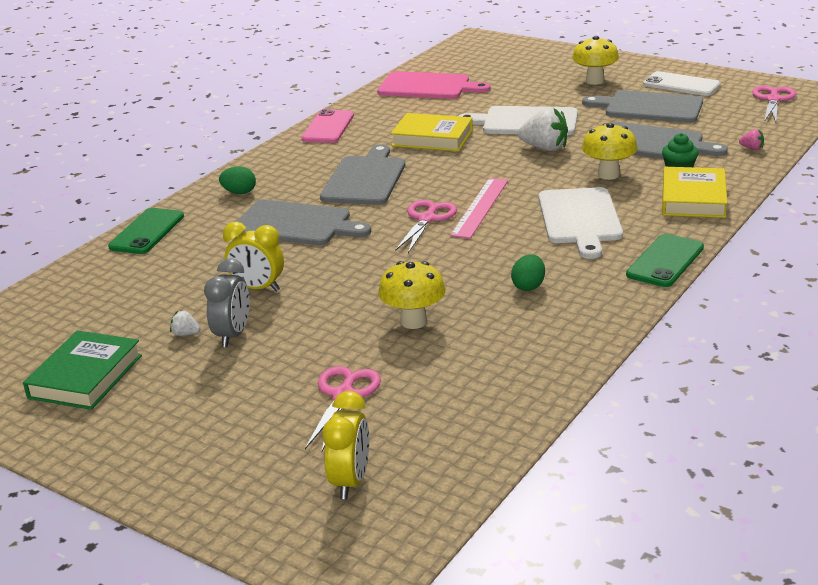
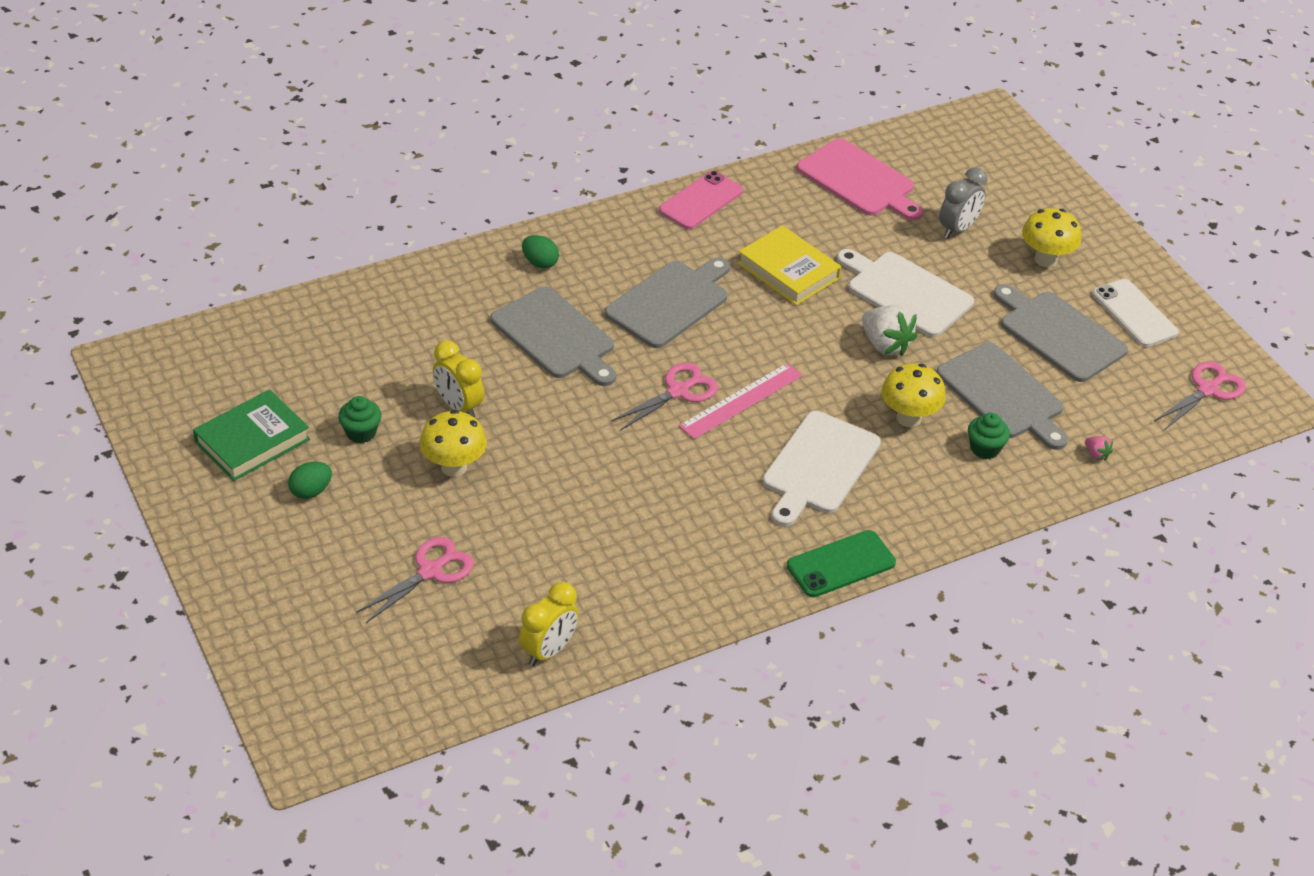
camera: 25 degrees right, 15 degrees up
(147, 232) = (420, 278): green phone -> none
(186, 334) = (361, 432): white strawberry -> green cupcake
(233, 335) = (396, 454): grey clock -> grey clock (958, 229)
(350, 481) = (366, 663): yellow clock -> yellow clock (548, 651)
(413, 321) = (554, 519): yellow mushroom -> yellow mushroom (454, 467)
(528, 286) = (688, 529): green egg -> green egg (311, 491)
(693, 198) = (956, 496): yellow book -> none

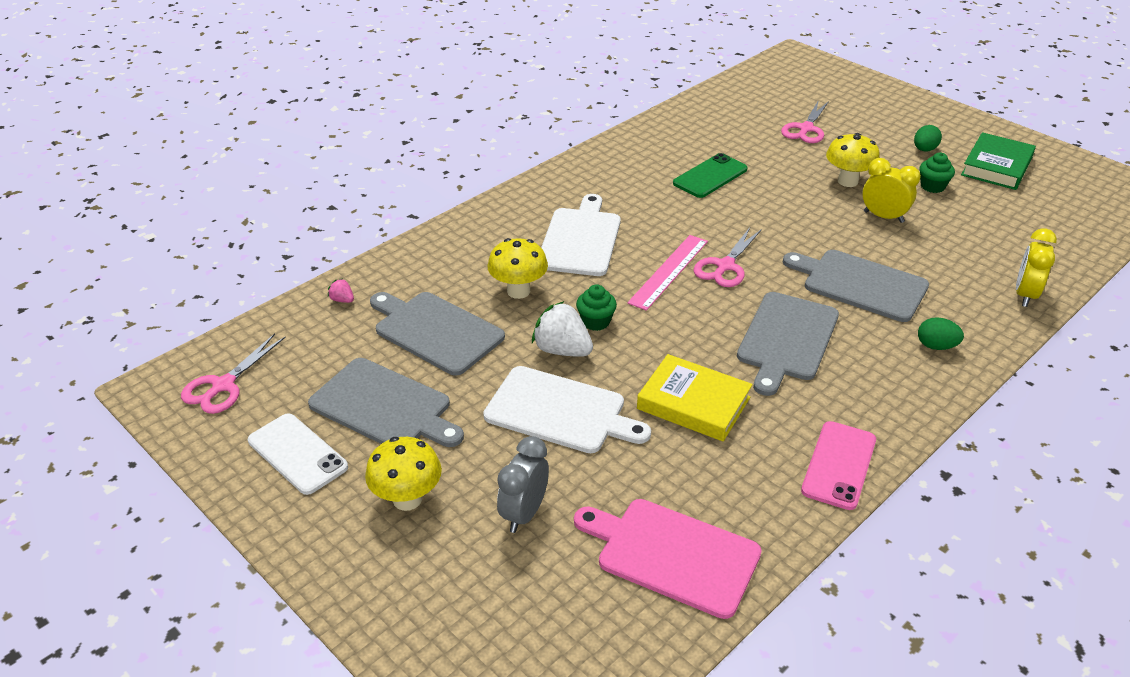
camera: 165 degrees right, 5 degrees down
(548, 651) = (702, 111): yellow clock -> yellow clock (1025, 295)
(841, 564) = (537, 185): green phone -> green phone (710, 176)
(985, 448) = (444, 282): green cupcake -> green cupcake (595, 322)

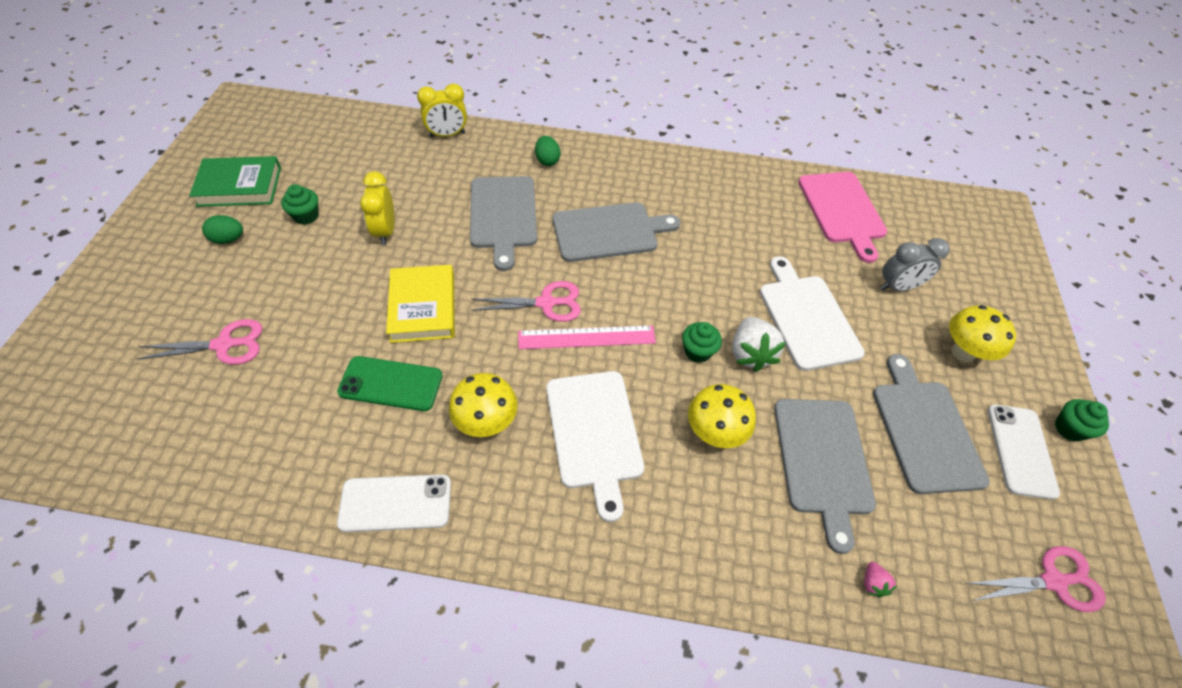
camera: 130 degrees left, 15 degrees up
(265, 509) = (1069, 429): none -> green cupcake
(580, 239) = (594, 433): white cutting board -> white cutting board turned 75 degrees counterclockwise
(616, 154) = (395, 503): none -> white phone
(693, 403) = (722, 252): yellow book -> yellow book (423, 307)
(839, 465) = (703, 170): pink phone -> none
(847, 181) = (332, 273): yellow mushroom -> yellow mushroom (486, 423)

